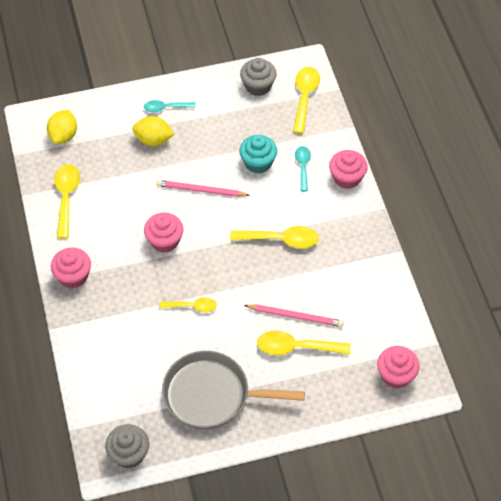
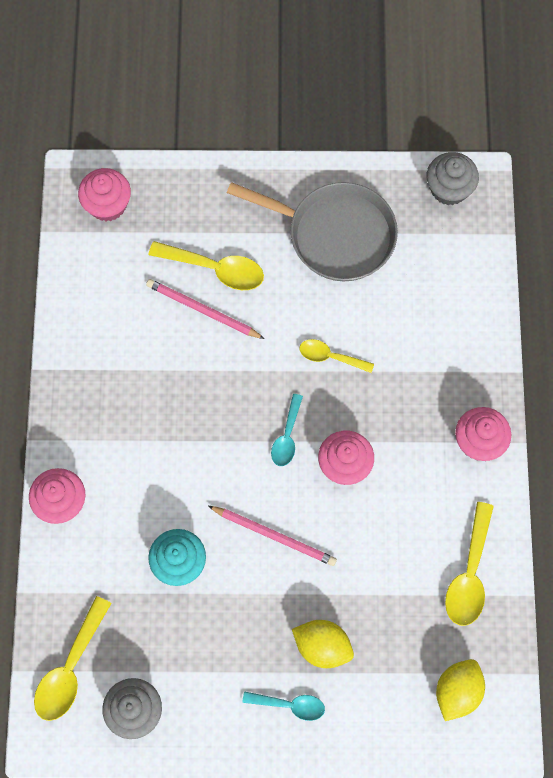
camera: 165 degrees left, 15 degrees up
(281, 240) = (186, 426): yellow spoon -> none
(303, 166) = (117, 539): turquoise spoon -> turquoise spoon (287, 437)

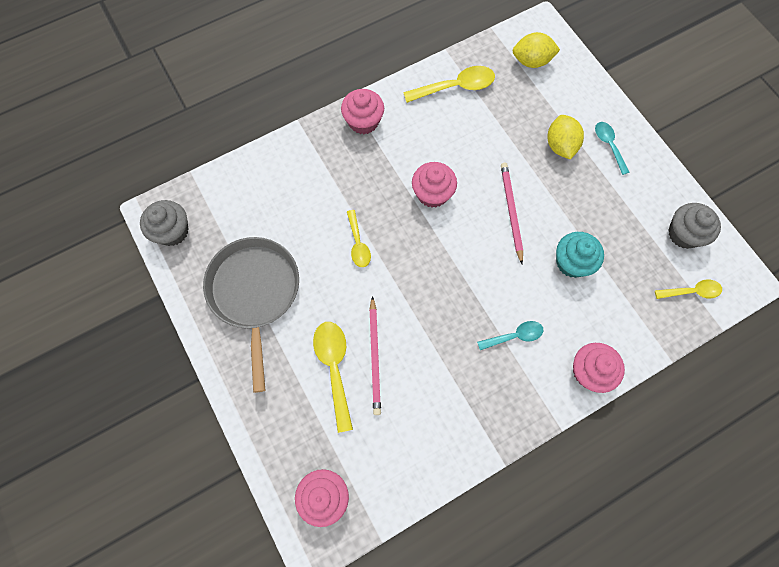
camera: 120 degrees left, 0 degrees up
(70, 668) = (691, 291): yellow spoon -> yellow spoon, size x0.63
(287, 437) = (436, 241): turquoise spoon -> turquoise spoon (514, 336)

